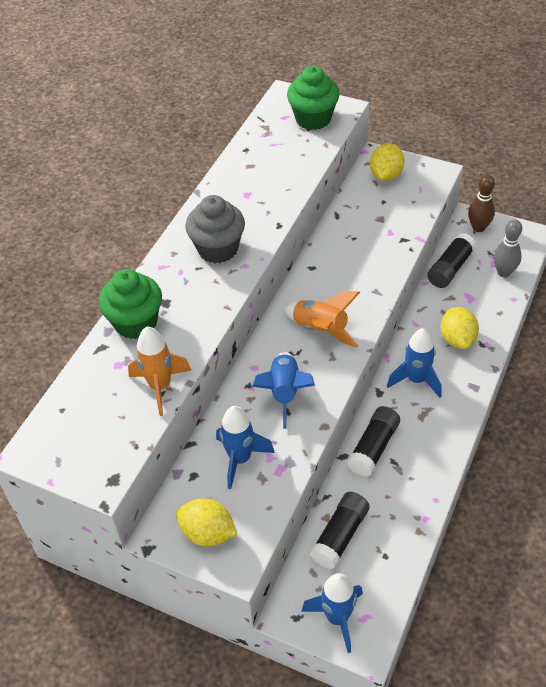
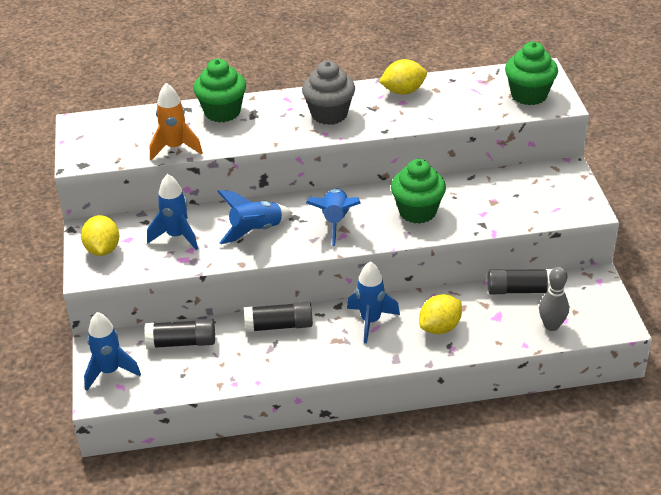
camera: 55 degrees right, 10 degrees down
(320, 330) = (335, 222): orange rocket -> blue rocket
(353, 270) = (417, 211): none -> green cupcake
(386, 175) = (550, 183): yellow lemon -> yellow lemon (403, 91)
(478, 228) = (591, 288): brown bowling pin -> none

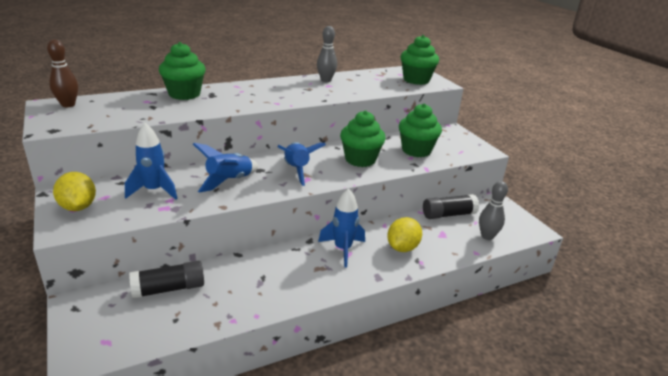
camera: 20 degrees left, 10 degrees down
(97, 125) = (68, 105): none -> brown bowling pin
(110, 371) = (92, 327): blue rocket -> none
(175, 148) = (146, 116): orange rocket -> none
(279, 326) = (262, 262): black glue stick -> none
(329, 114) = (275, 93): grey cupcake -> none
(403, 91) = (326, 80): yellow lemon -> grey bowling pin
(496, 202) = (416, 150): none -> green cupcake

